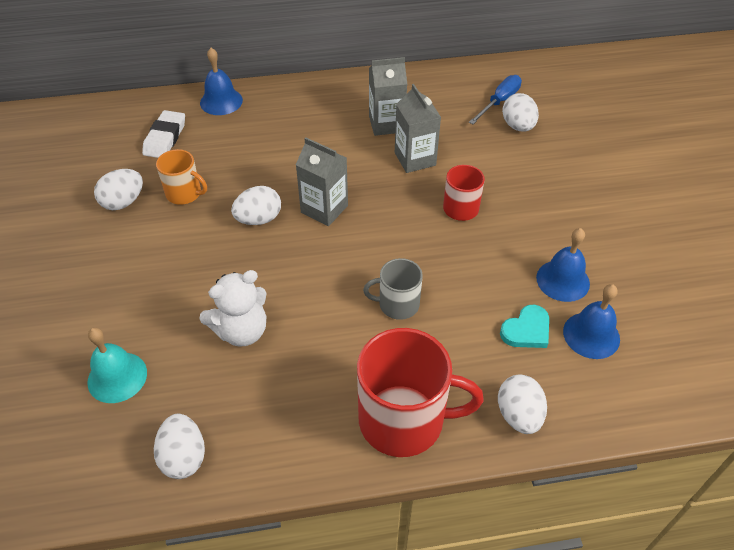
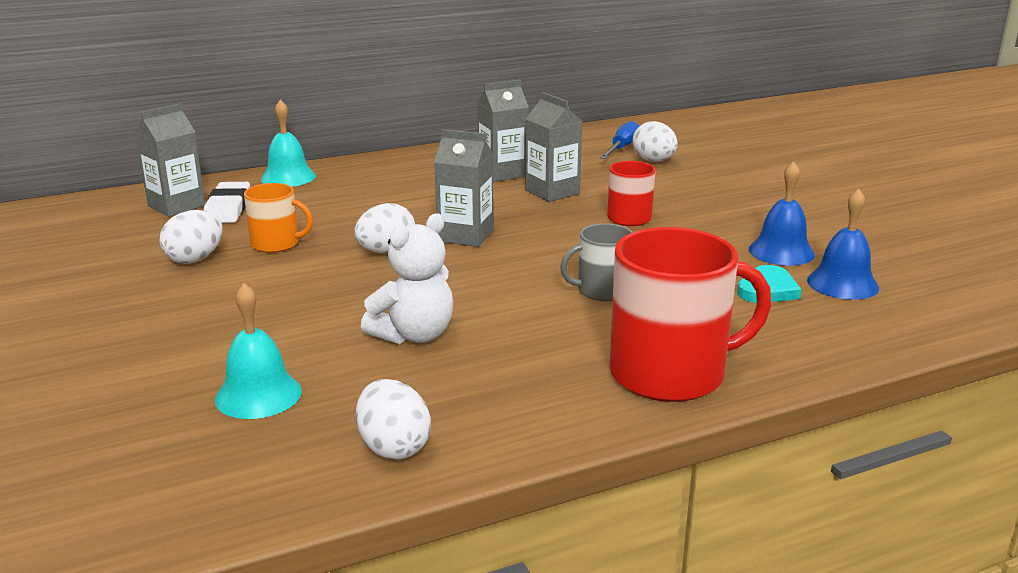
camera: 15 degrees left, 25 degrees down
(130, 128) = (176, 206): none -> grey carton
(221, 101) = (288, 177): blue bell -> turquoise bell
(518, 415) = (806, 350): white egg -> none

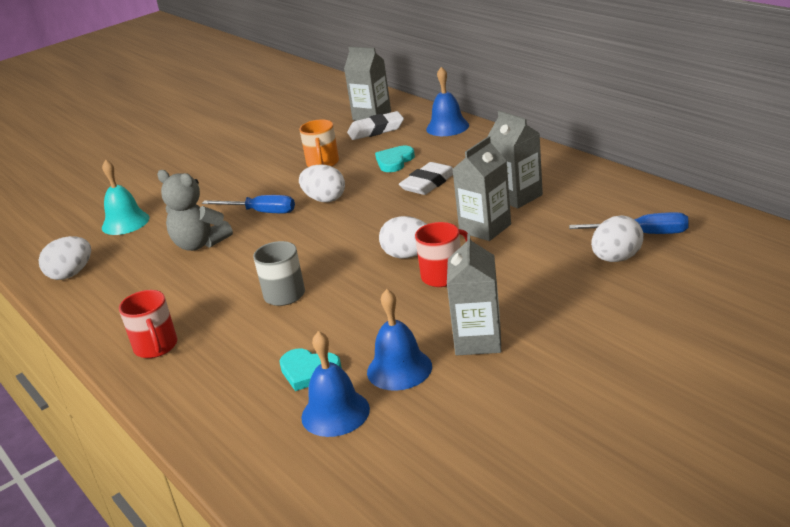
camera: 80 degrees right, 5 degrees up
(195, 259) = (290, 150): white egg -> white egg (408, 255)
(288, 177) = (447, 127): turquoise bell -> blue bell
(337, 209) = (394, 161): none -> turquoise heart
(369, 290) = (260, 212): none -> blue screwdriver
(414, 335) = (200, 244): white teddy bear -> grey teddy bear
(420, 201) = (428, 183): none -> white eraser
(465, 236) = (366, 218): grey carton -> grey carton (478, 340)
(670, 374) = (156, 347): red mug -> red mug, size x0.53

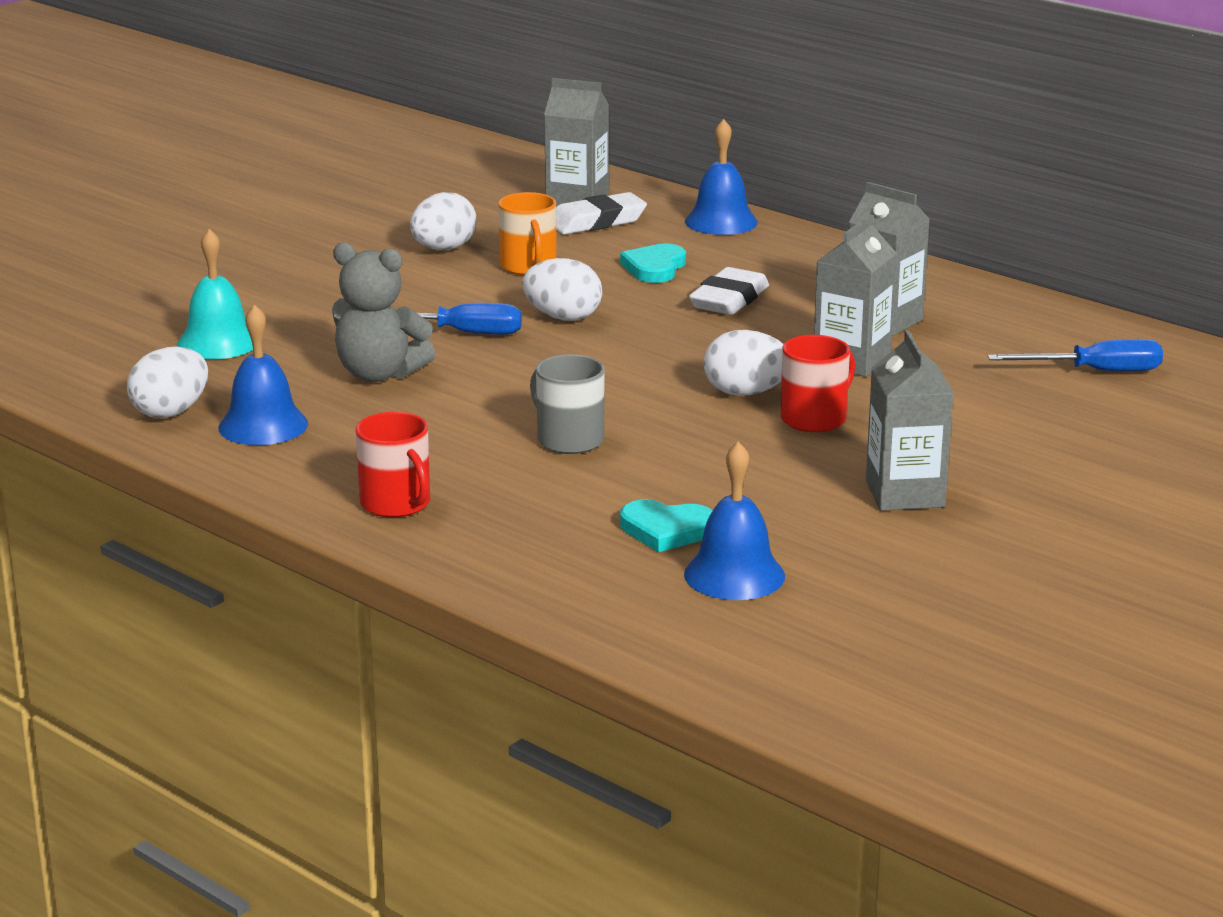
camera: 15 degrees left, 5 degrees down
(399, 369) = (803, 526): blue bell -> blue bell (263, 425)
(616, 258) = (1067, 400): white egg -> white egg (443, 249)

